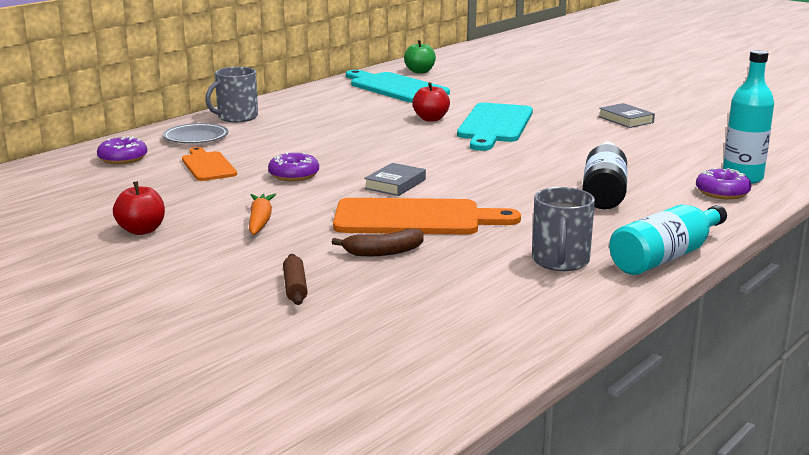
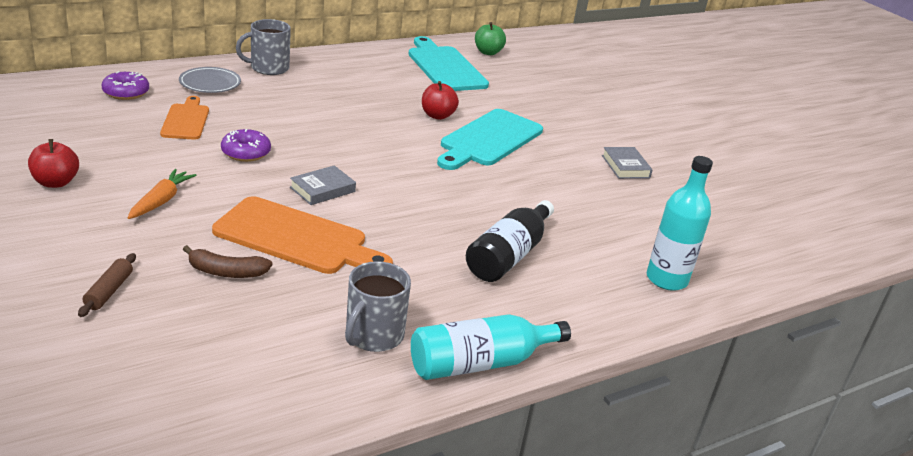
camera: 15 degrees right, 10 degrees up
(722, 193) = (625, 293): purple donut -> none

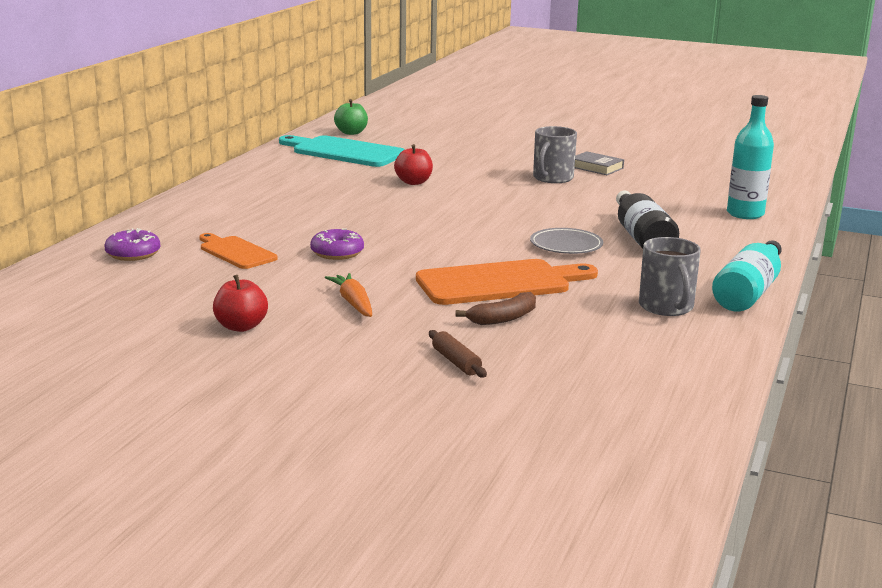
camera: 35 degrees left, 10 degrees down
(210, 84) = (189, 223): grey plate -> grey plate (566, 246)
(268, 68) = (209, 197): grey mug -> grey mug (552, 178)
(322, 189) = (446, 251): grey book -> none
(489, 140) = (482, 183): turquoise cutting board -> none

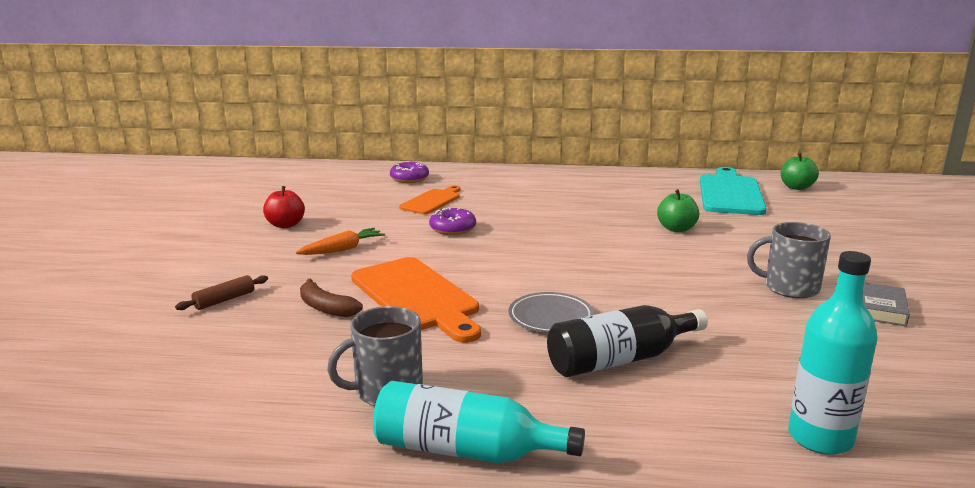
camera: 75 degrees right, 0 degrees up
(413, 182) = (676, 229): red apple -> green apple

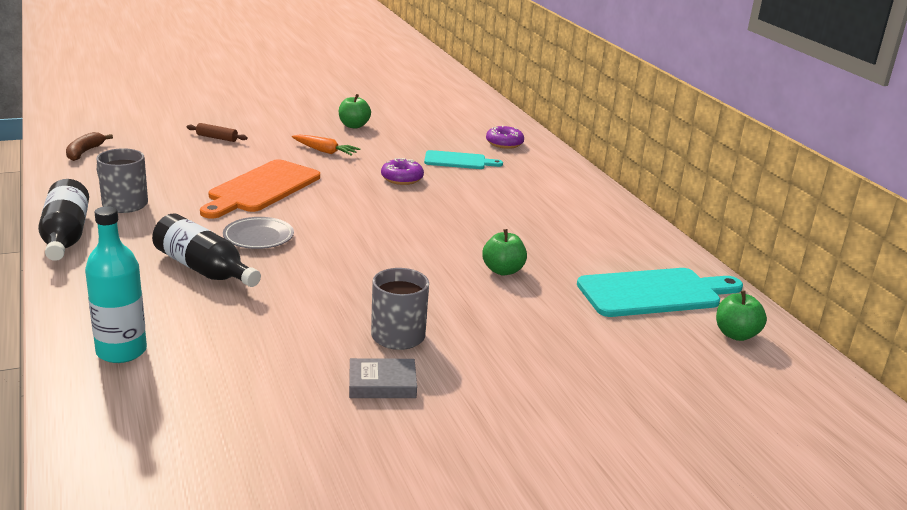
camera: 60 degrees right, 5 degrees up
(285, 225) = (354, 126): red apple -> green apple
(326, 308) = (225, 166): brown banana -> brown banana (84, 152)
(432, 201) = (458, 161): orange cutting board -> turquoise cutting board
(465, 450) = (65, 236): turquoise bottle -> black bottle

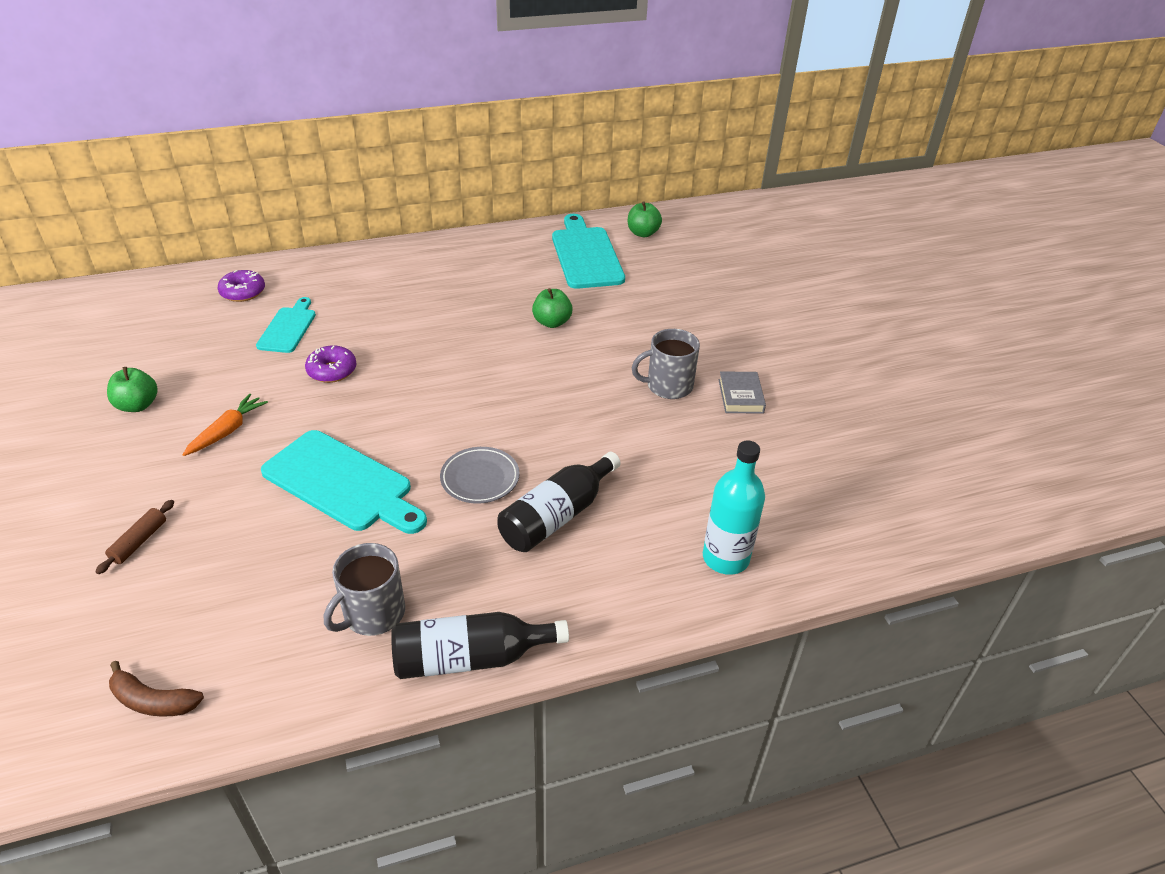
camera: 85 degrees left, 15 degrees up
(262, 188) = (342, 483): orange cutting board -> turquoise cutting board

